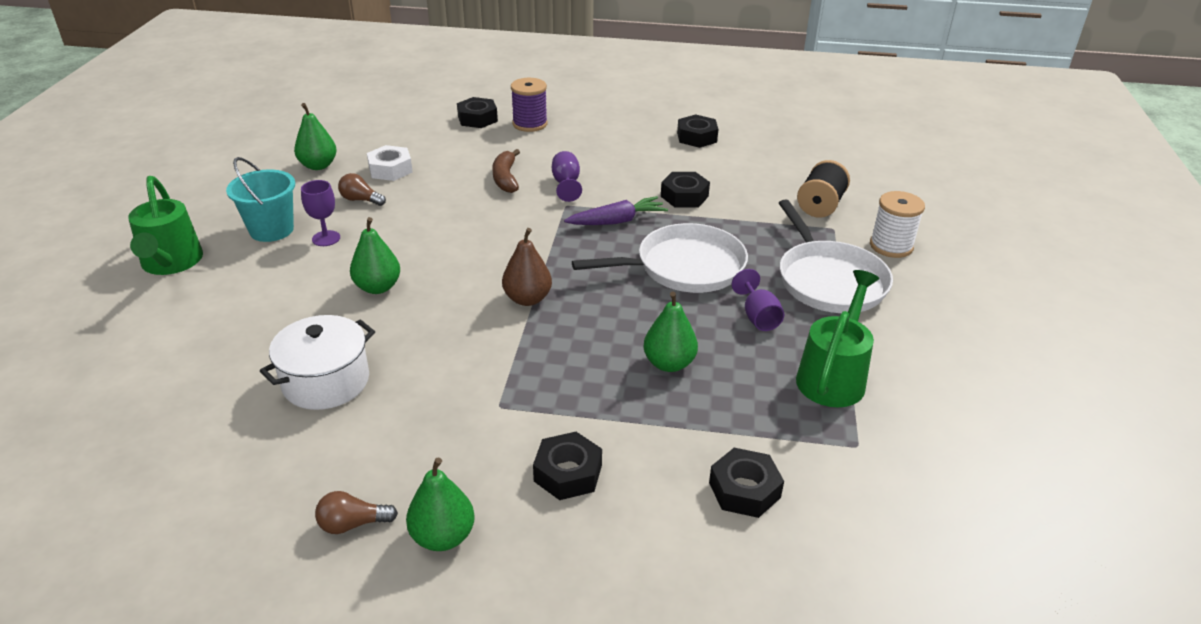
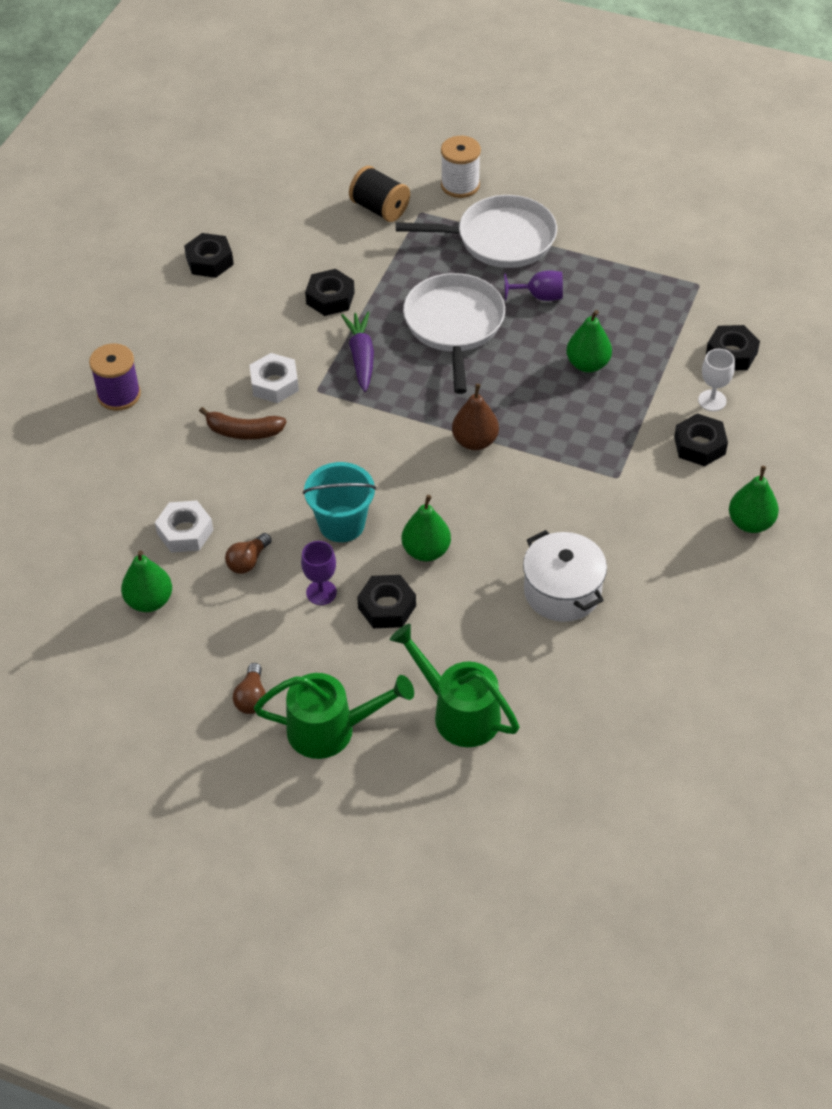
camera: 75 degrees left, 15 degrees up
(271, 230) = (288, 641): turquoise bucket -> turquoise bucket (342, 524)
(352, 524) = (731, 574): brown light bulb -> brown light bulb (252, 697)
(477, 119) = (84, 441): black nut -> black nut (387, 607)
(566, 184) = (274, 383): purple goblet -> white nut
(650, 478) = (712, 400): none -> white goblet
(833, 375) = (622, 273): green watering can -> green watering can (458, 712)

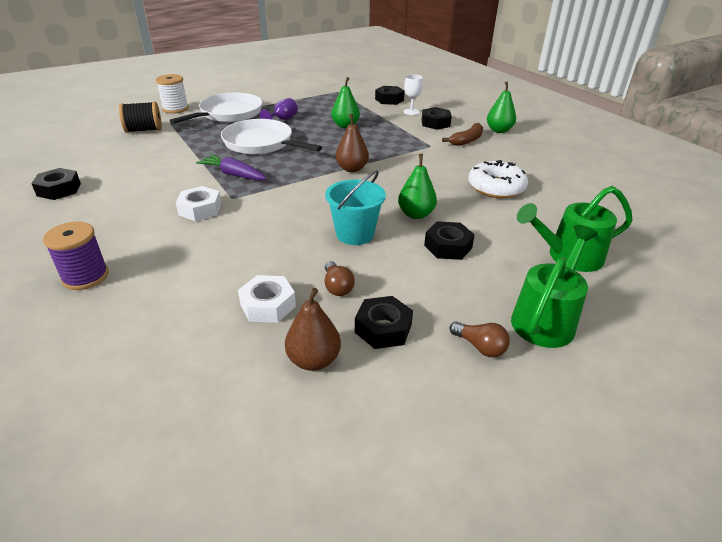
camera: 55 degrees left, 15 degrees down
(149, 601) = (313, 360): green pear -> brown pear
(243, 431) = (218, 237): brown banana -> brown banana (467, 140)
(321, 592) = (406, 267): purple goblet -> none
(330, 298) = (173, 166): black nut -> black nut (383, 328)
(562, 591) = (496, 187): white pot -> white donut

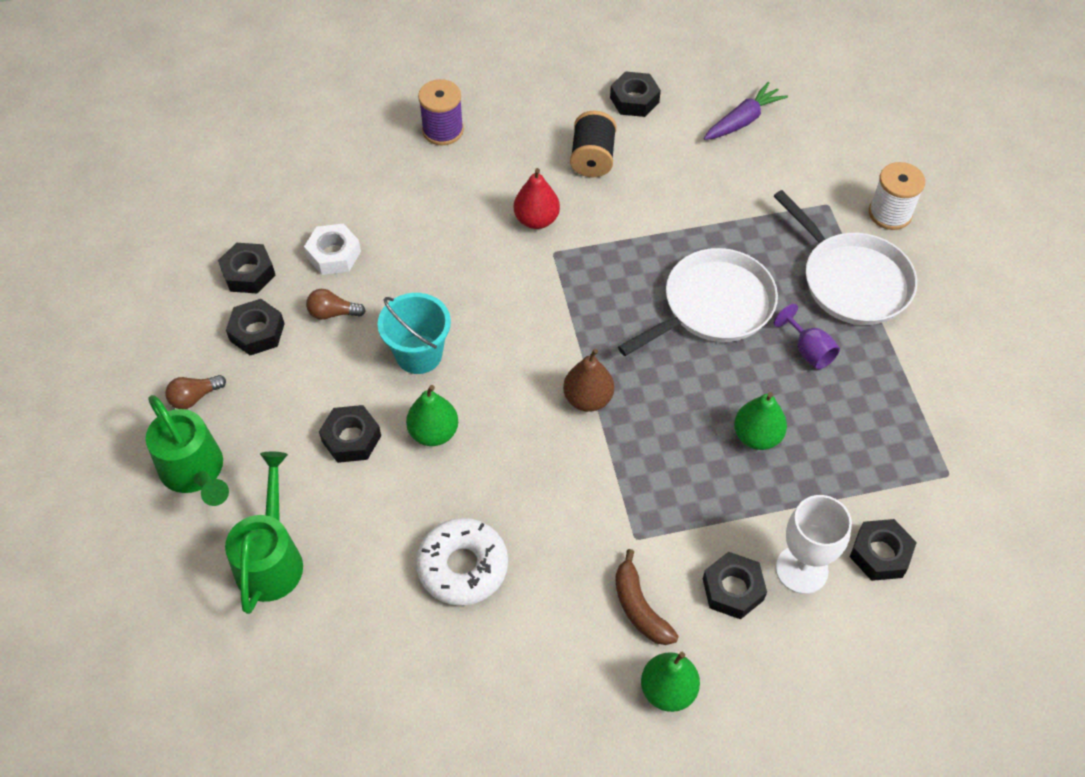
camera: 110 degrees right, 20 degrees up
(144, 130) = (803, 174): black spool -> black spool (592, 158)
(200, 209) = (536, 220): white nut -> red pear
(233, 174) = (617, 260): purple carrot -> purple carrot (743, 120)
(313, 360) = (248, 273): brown pear -> black nut
(411, 112) = (801, 569): white goblet -> white goblet, size x1.56

